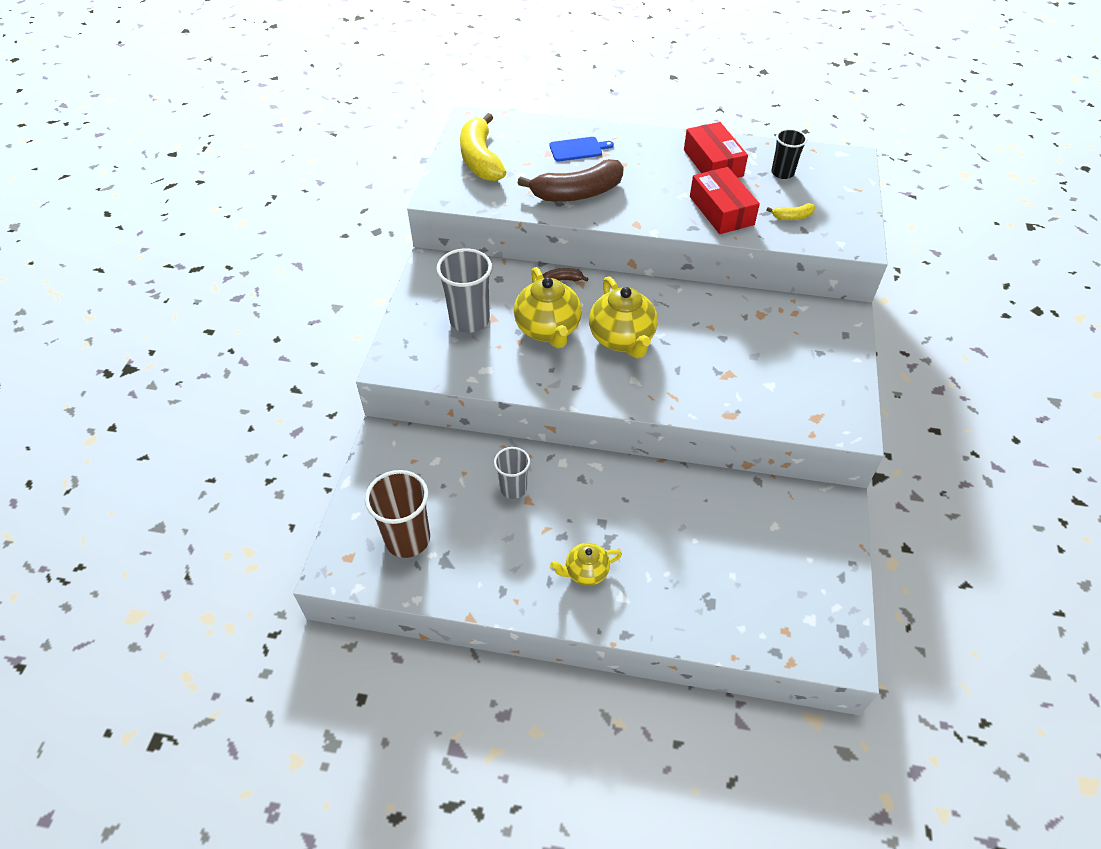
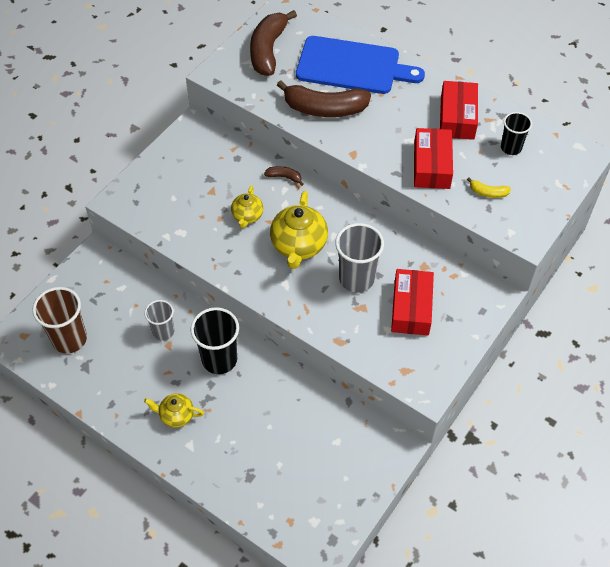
camera: 25 degrees right, 5 degrees up
(469, 320) = (193, 186): grey cup -> grey cup (356, 278)
(480, 159) = (268, 50): yellow banana -> brown banana
(548, 329) = (247, 216): yellow teapot -> yellow teapot, size x0.57
(578, 149) = (352, 66): blue cutting board -> blue cutting board, size x2.21
(594, 493) = (219, 359): none -> black cup
(777, 357) = (411, 308): none -> red box

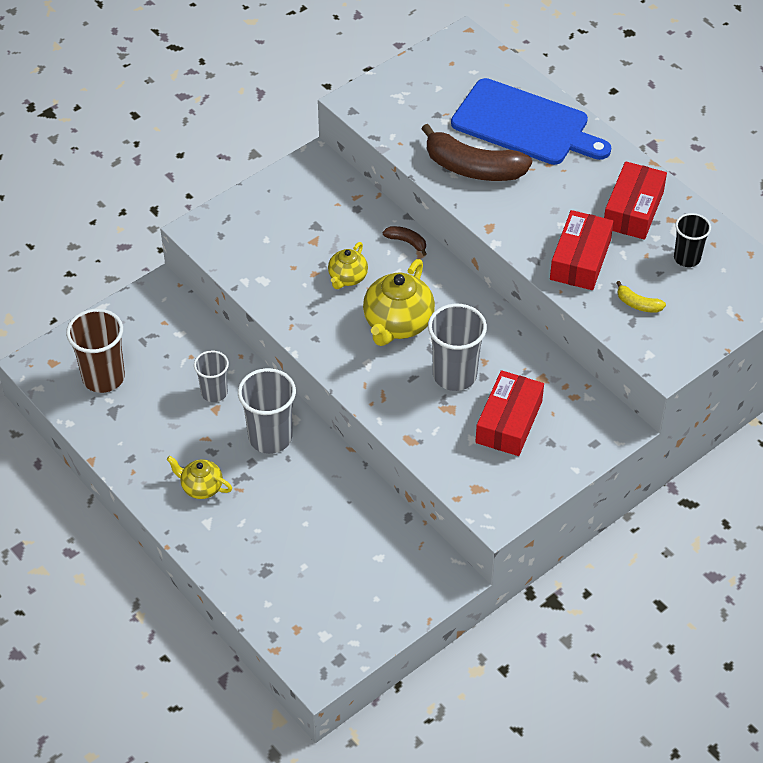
camera: 15 degrees right, 5 degrees down
(219, 359) = (270, 437): black cup -> grey cup
(268, 50) = (427, 86): brown banana -> none

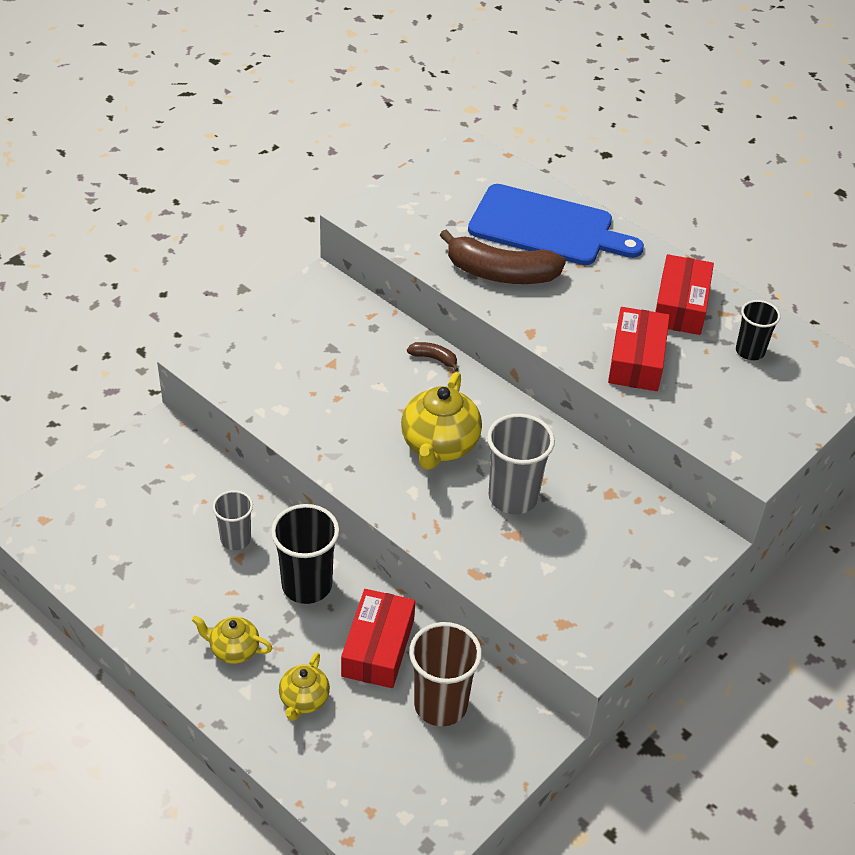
camera: 10 degrees left, 5 degrees down
(103, 377) = (105, 532): brown cup -> brown cup (440, 705)
(270, 437) = (307, 585): grey cup -> black cup
(347, 278) = (375, 400): yellow teapot -> yellow teapot (304, 700)
(508, 422) = (584, 544): red box -> red box (378, 647)
(638, 304) = (710, 402): yellow banana -> none

